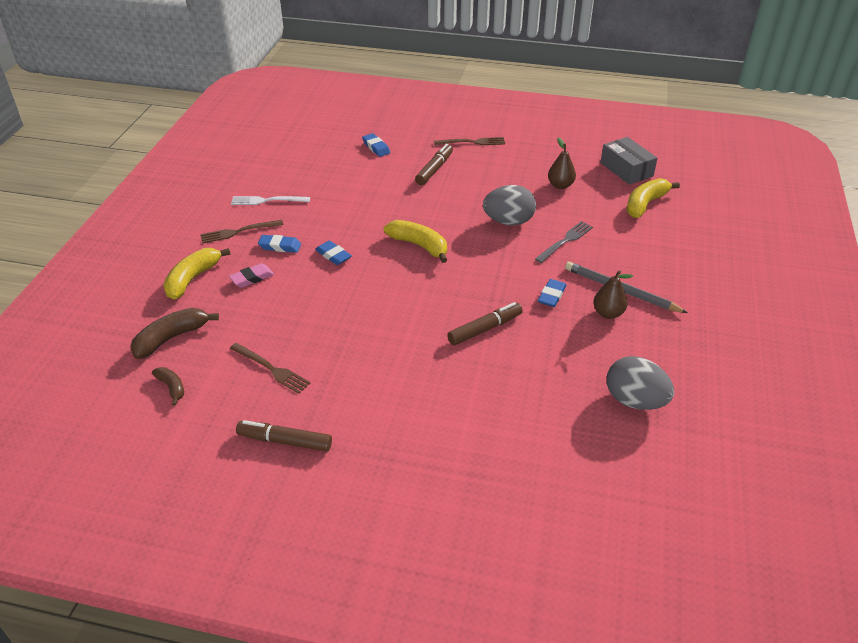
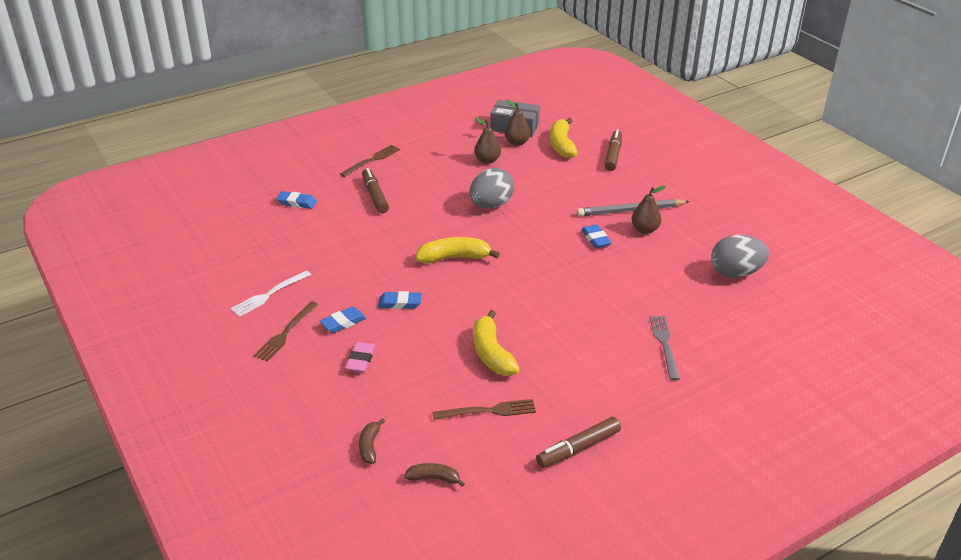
camera: 45 degrees left, 5 degrees down
(171, 338) = (370, 446): brown banana -> brown banana, size x0.56
(193, 279) = (308, 393): yellow banana -> yellow banana (491, 353)
(485, 329) = (588, 287): brown marker -> brown marker (613, 155)
(565, 241) = (549, 197): grey fork -> grey fork (664, 344)
(608, 183) = (517, 143): none -> brown pear

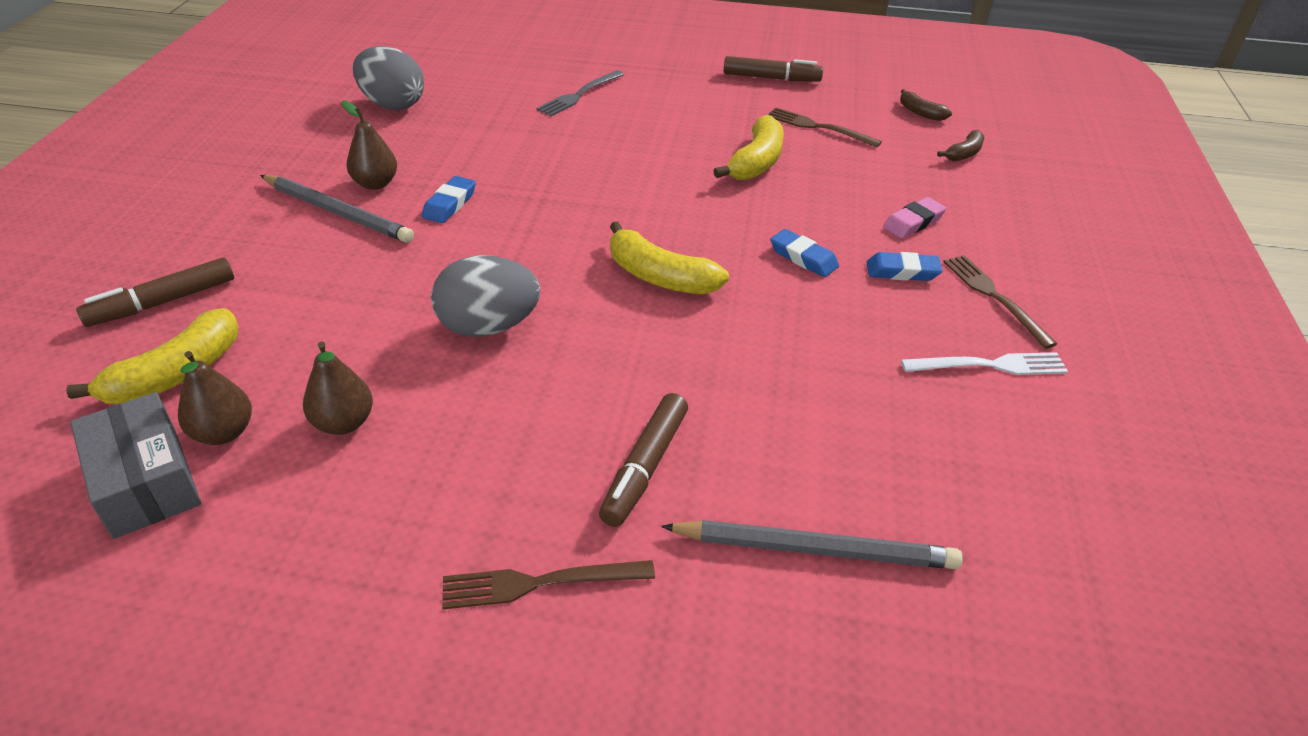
camera: 140 degrees left, 5 degrees up
(285, 333) = (994, 297): brown fork -> brown fork turned 90 degrees counterclockwise
(297, 203) = (814, 549): blue eraser -> grey pencil

